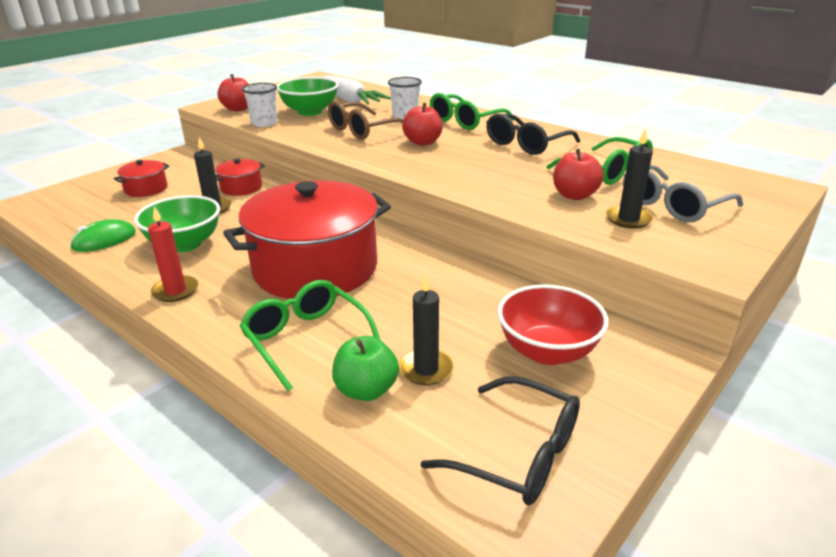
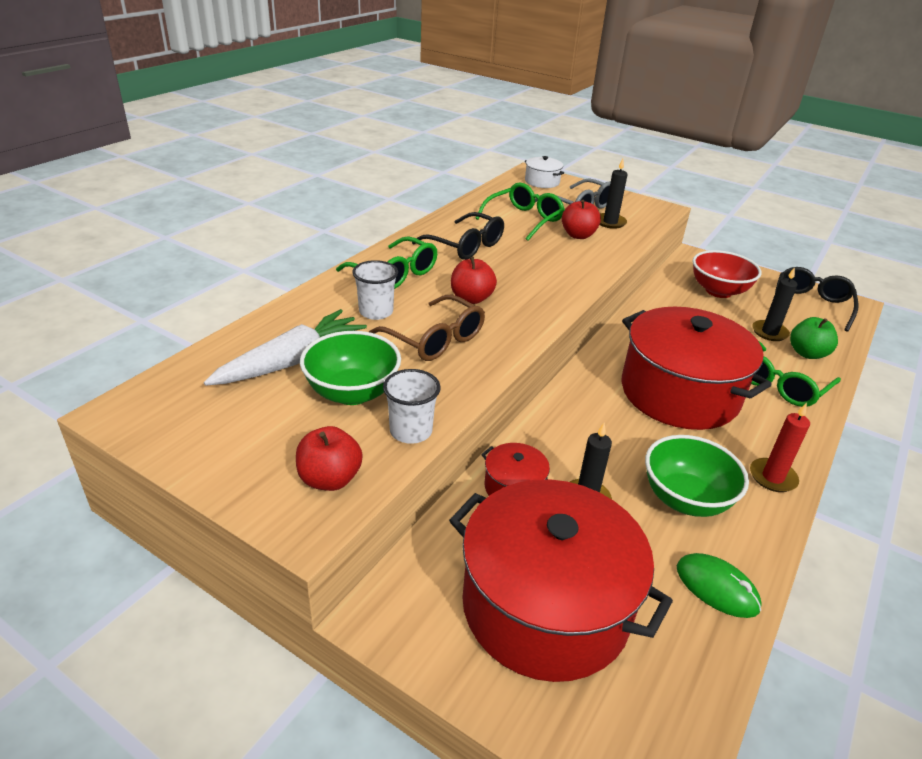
camera: 100 degrees left, 5 degrees up
(146, 189) = (545, 606): red pot -> red pot, size x2.36
(750, 191) = (542, 182): none -> white pot

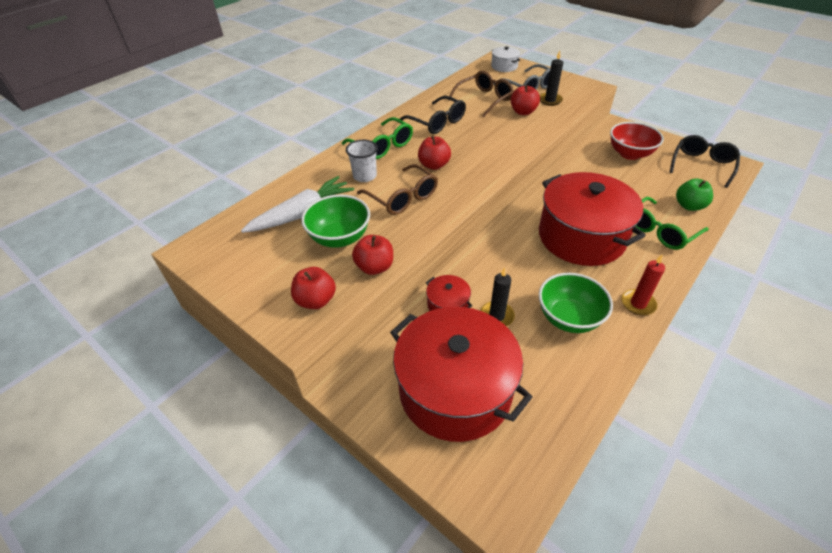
camera: 10 degrees right, 10 degrees up
(411, 431) = (375, 267): white cup -> red apple
(524, 219) = (484, 99): green glasses -> brown glasses
(717, 587) = (577, 383): green mouse -> none
(769, 332) = (662, 188): black candle -> none

